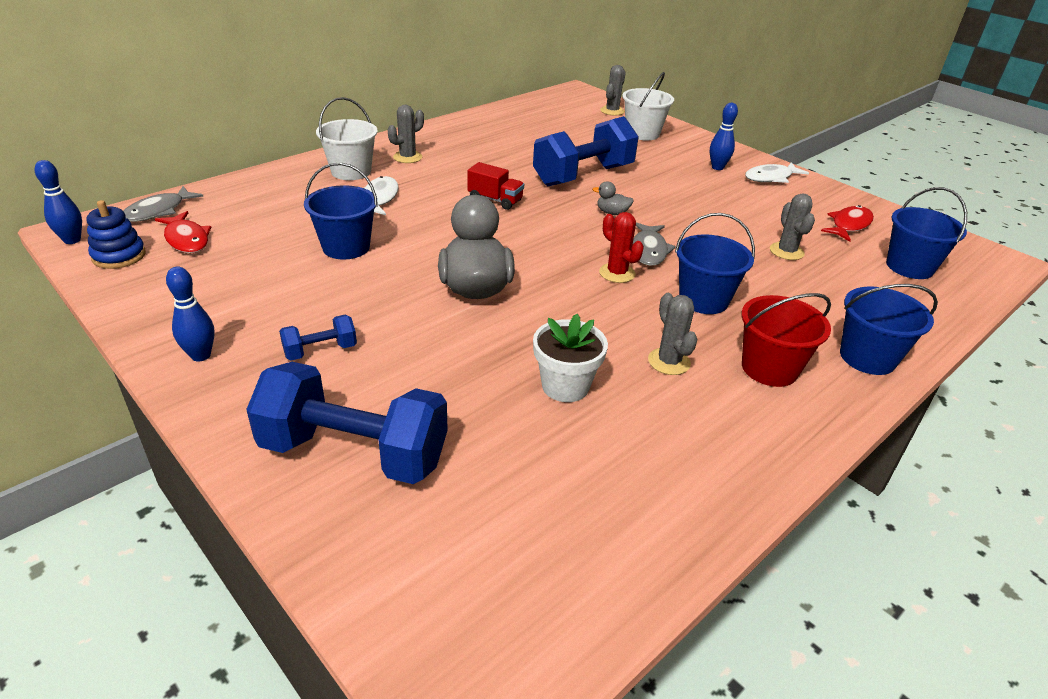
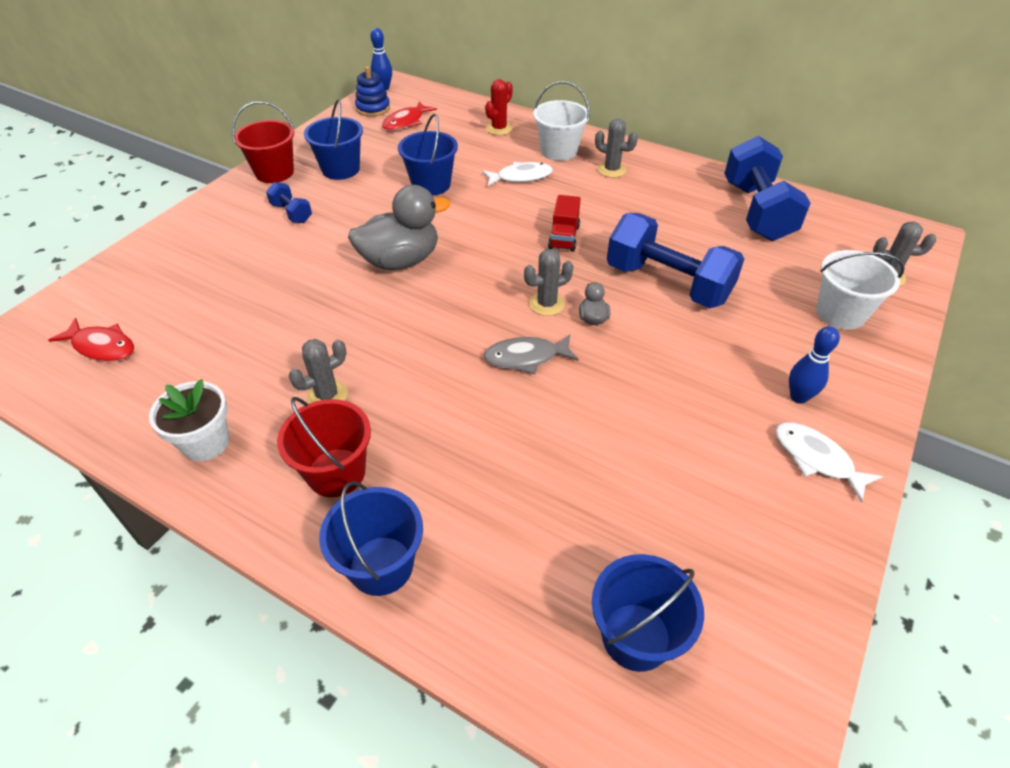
camera: 75 degrees right, 10 degrees up
(158, 211) = (437, 100): grey fish -> none
(201, 355) = (274, 172): blue bowling pin -> red bucket
(354, 453) = (189, 256): blue dumbbell -> blue dumbbell (756, 211)
(565, 386) = (277, 336): white flower pot -> white flower pot (206, 442)
(617, 273) = (467, 340): red cactus -> red cactus (499, 129)
(703, 300) = (445, 411): blue bucket -> blue bucket (340, 169)
(786, 251) = (595, 482): grey cactus -> grey cactus (546, 304)
(849, 225) = (724, 559): red fish -> red fish (102, 346)

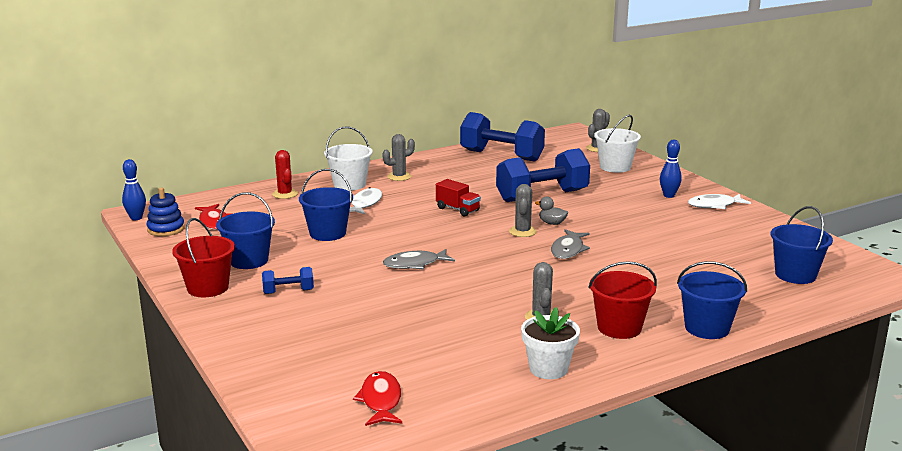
camera: 60 degrees left, 25 degrees down
(102, 346) = (380, 401): red fish -> red fish turned 60 degrees counterclockwise
(400, 260) = (415, 264): grey duck -> grey fish

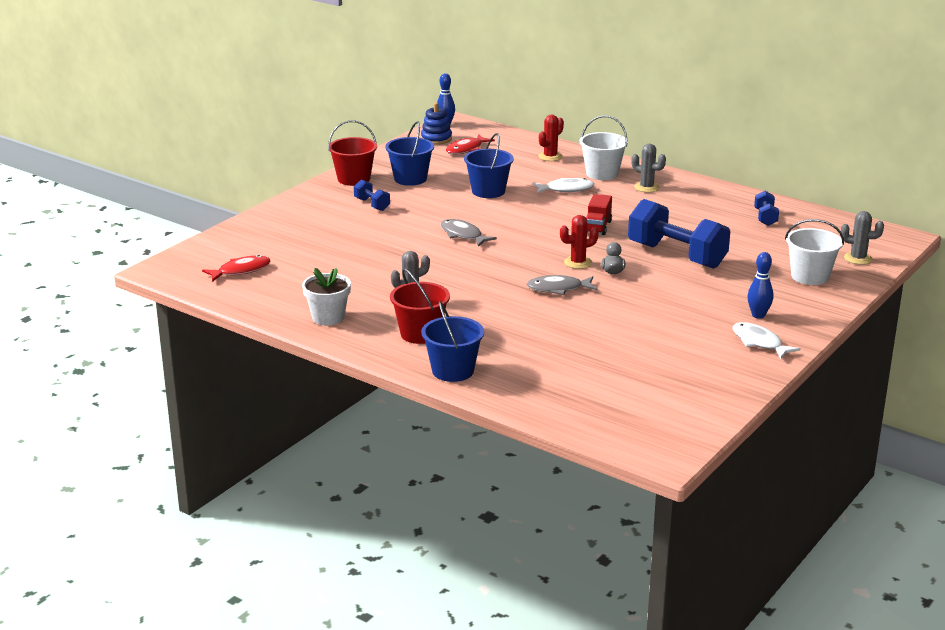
camera: 65 degrees right, 5 degrees up
(501, 156) = (765, 217): blue dumbbell -> blue dumbbell, size x0.46
(522, 231) = (578, 263): grey cactus -> red cactus
(795, 275) = (613, 403): blue bucket -> none

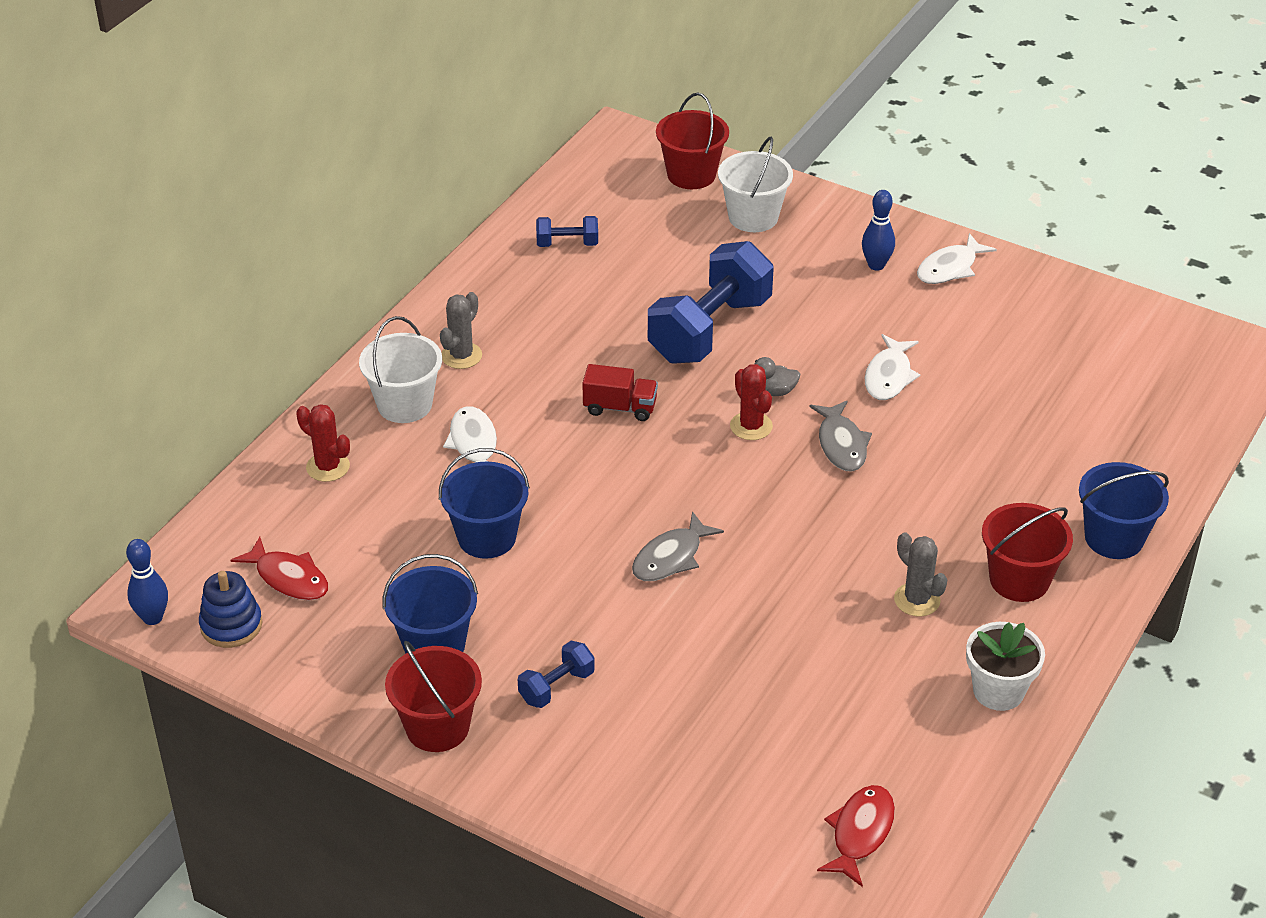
camera: 95 degrees left, 15 degrees up
(241, 271) = (860, 833): red fish -> red fish turned 60 degrees clockwise
(629, 309) = (889, 376): none -> white fish
(858, 258) = (691, 175): grey cactus -> red bucket

